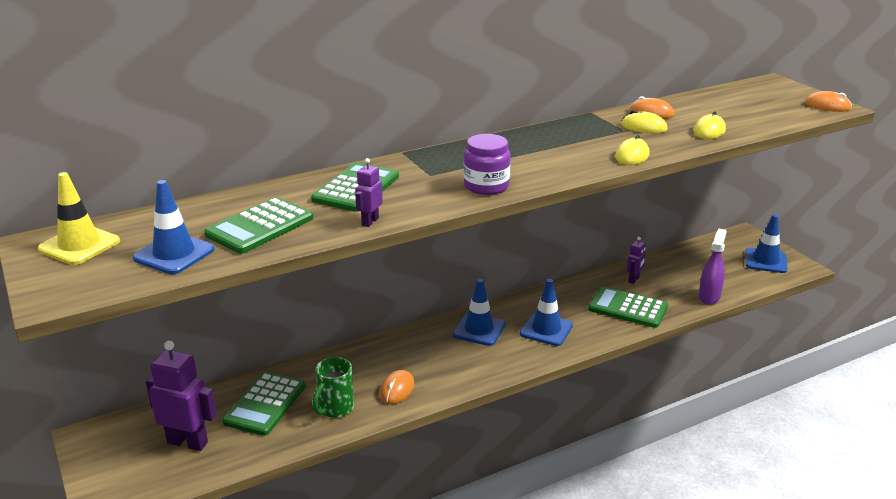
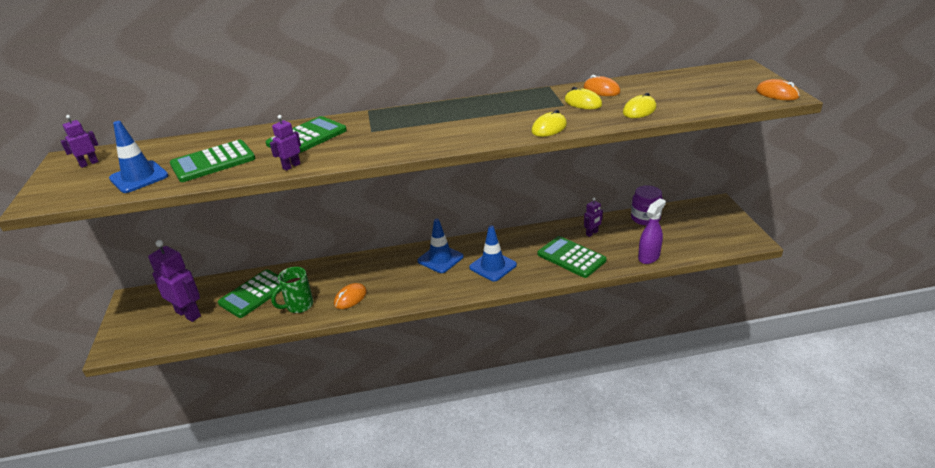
camera: 20 degrees right, 5 degrees up
(79, 245) = (89, 164): yellow traffic cone -> purple robot
(486, 186) = (405, 145): purple jar -> purple jar (645, 218)
(765, 261) = (722, 231): blue traffic cone -> none

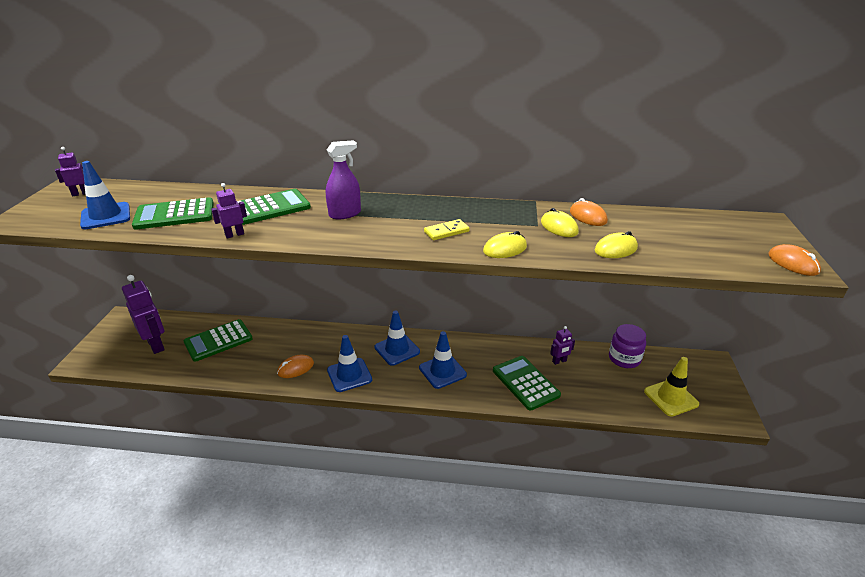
camera: 15 degrees right, 0 degrees up
(298, 306) = (247, 363): green mug -> none
(407, 290) = (349, 375): none -> blue traffic cone
(489, 125) = (446, 232): none -> yellow domino
(649, 257) = (608, 405): purple spray bottle -> purple spray bottle (345, 214)
(696, 239) = (671, 398): none -> yellow traffic cone

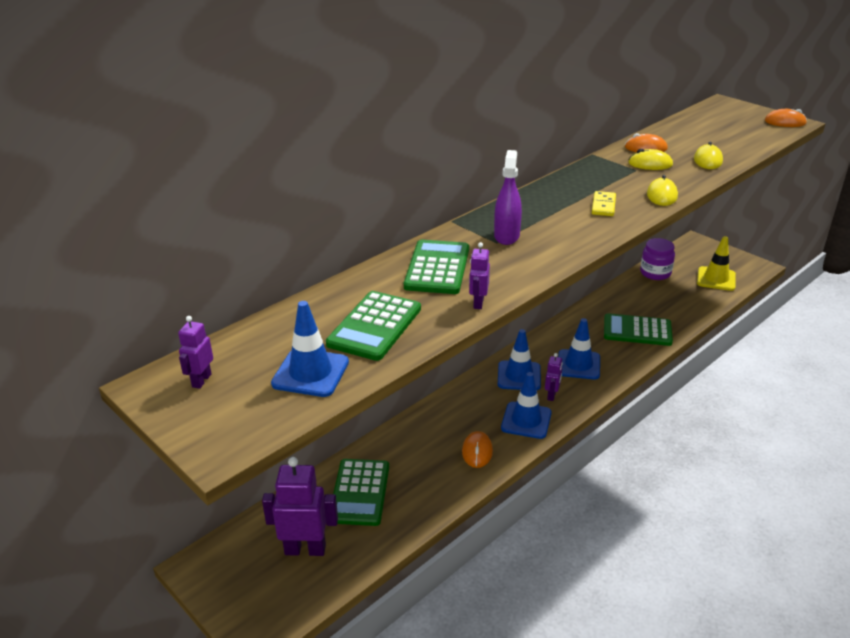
camera: 50 degrees left, 0 degrees up
(559, 361) = (628, 302): purple robot -> purple robot (552, 395)

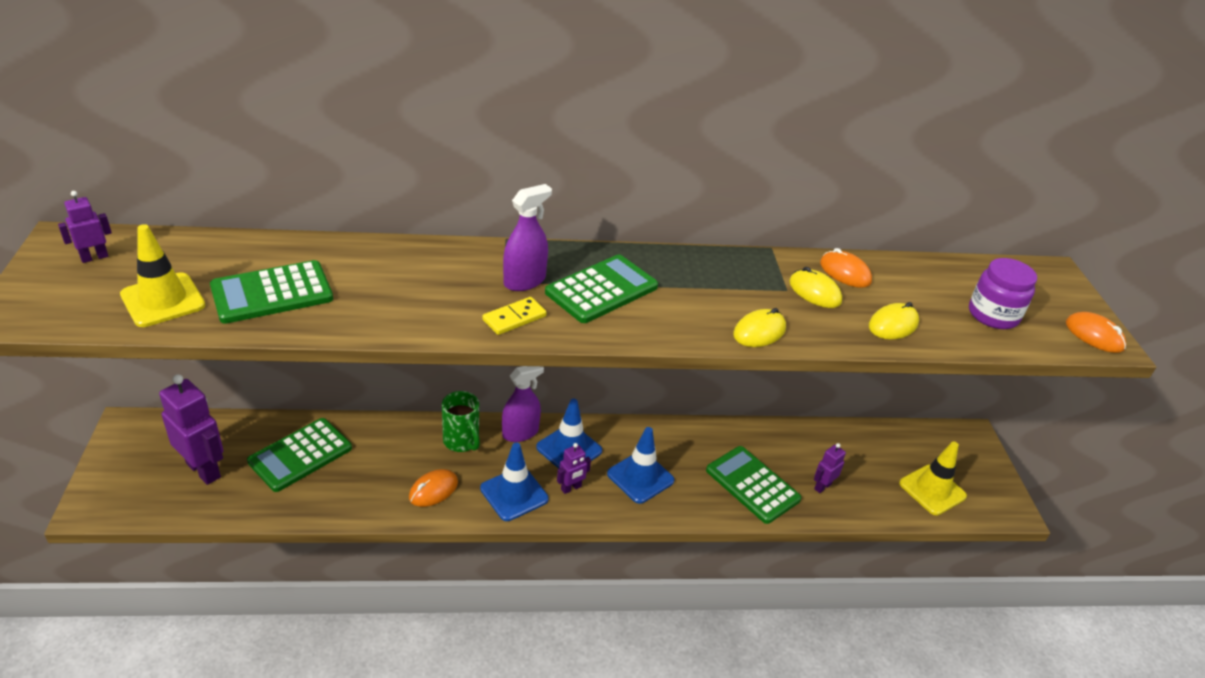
camera: 35 degrees right, 5 degrees up
(310, 373) = (163, 300): blue traffic cone -> yellow traffic cone
(437, 268) = (411, 274): green calculator -> green calculator (601, 290)
(451, 414) = (462, 442): none -> green mug
(478, 303) = (382, 326): purple robot -> purple robot (822, 486)
(478, 385) = (520, 432): none -> purple spray bottle
(603, 206) = (675, 306): yellow domino -> yellow domino (514, 318)
(655, 273) = (867, 439): purple jar -> purple jar (993, 315)

